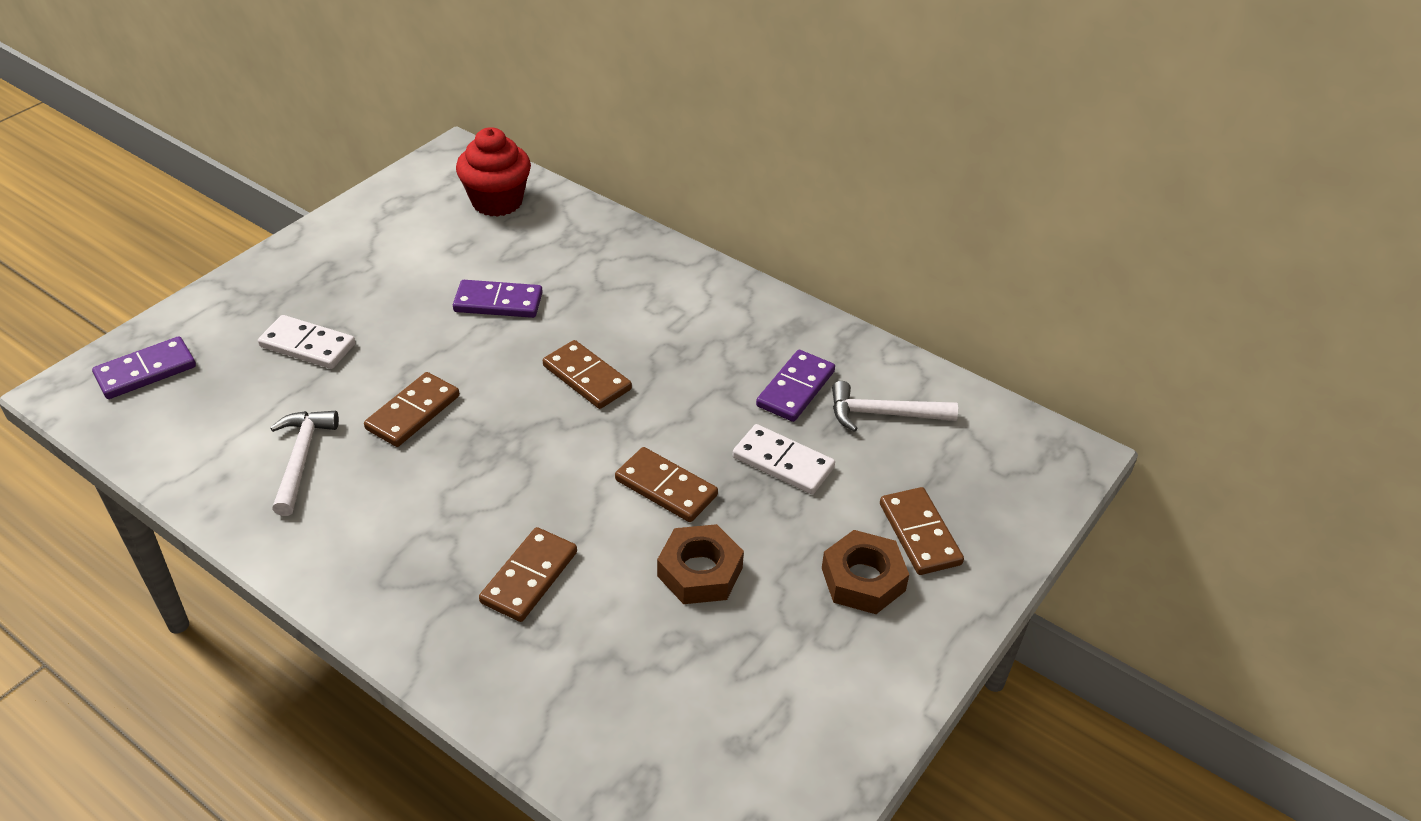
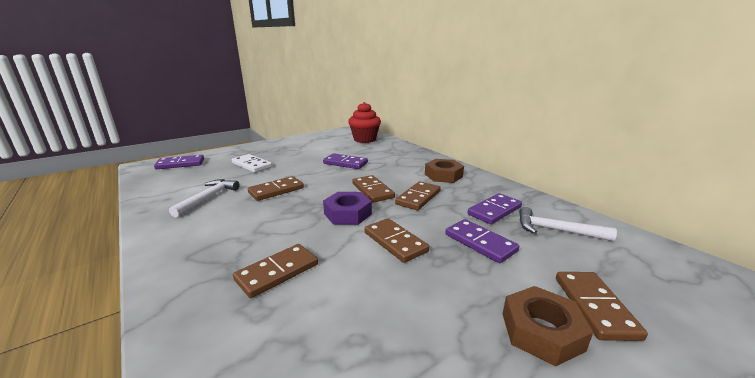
camera: 20 degrees right, 20 degrees down
(570, 445) = (347, 214): none -> purple nut
(670, 381) = (418, 198): none -> brown domino
(700, 572) = (399, 295): brown nut -> brown nut (443, 175)
(783, 463) = (480, 243): white domino -> purple domino

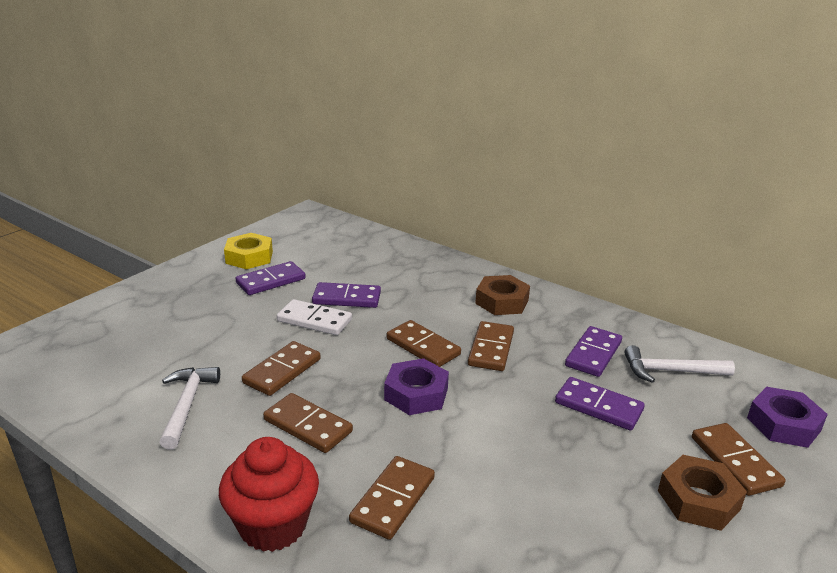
camera: 20 degrees left, 5 degrees up
(180, 164) = (63, 343): purple domino -> purple domino (271, 281)
(252, 165) = (196, 325): white domino -> white domino (314, 320)
(308, 142) = (249, 257): none -> yellow nut
(364, 139) = (340, 239): red cupcake -> red cupcake (273, 525)
(395, 242) = (503, 426): brown domino -> brown domino (308, 426)
(659, 286) = (783, 424): none -> purple nut

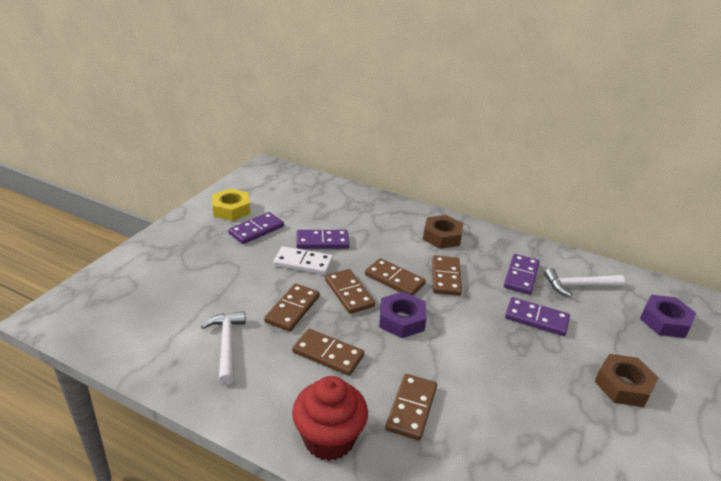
camera: 10 degrees left, 5 degrees up
(735, 461) = (640, 353): brown domino -> brown domino (349, 293)

